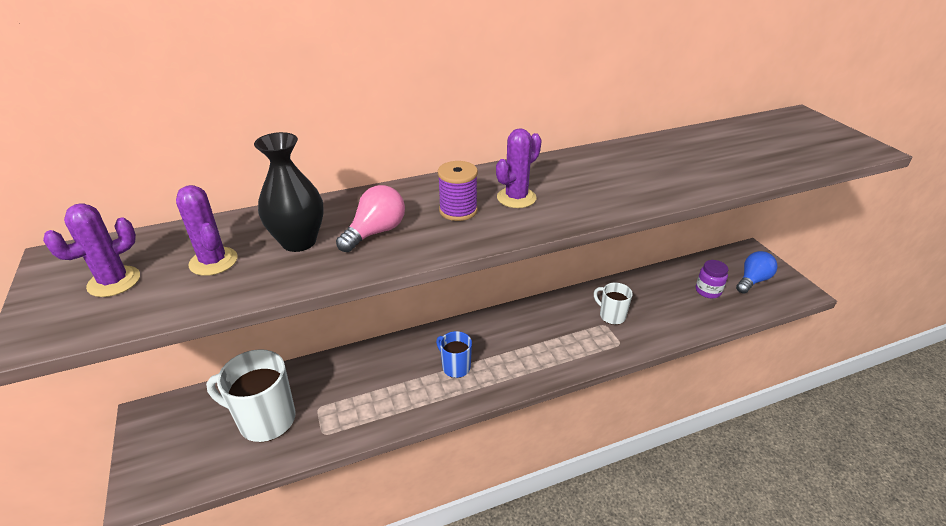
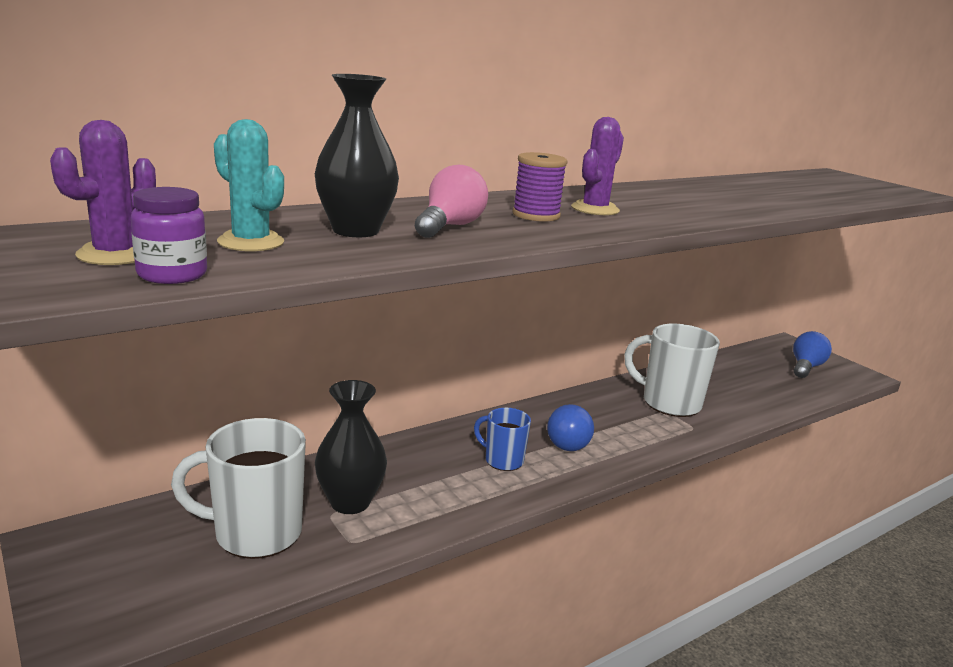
camera: 15 degrees left, 15 degrees down
(213, 261) = (251, 242): purple cactus -> turquoise cactus
(334, 398) = (350, 502): none -> black vase
(513, 352) = (569, 442): none -> blue light bulb
(611, 316) = (669, 403): white mug -> white mug, size x1.78
(708, 291) = (764, 377): purple jar -> purple jar (172, 275)

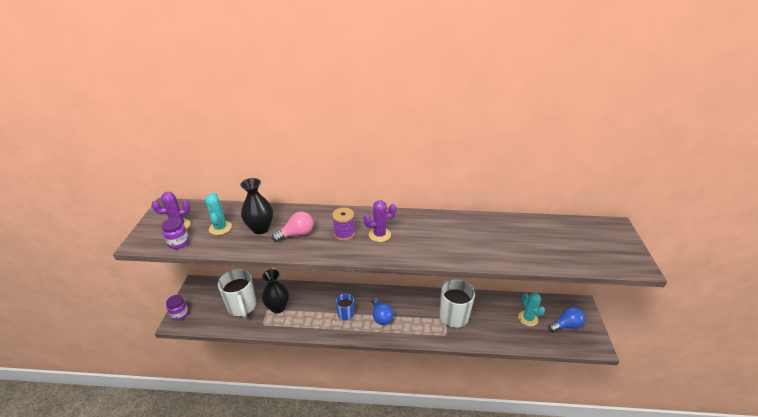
camera: 40 degrees right, 15 degrees up
(76, 619) = (180, 314): none -> purple jar
(255, 533) = (242, 306): white mug -> white mug turned 150 degrees counterclockwise
(569, 442) = (381, 316): blue light bulb -> blue light bulb turned 75 degrees counterclockwise
(758, 374) = (528, 318): none -> turquoise cactus

